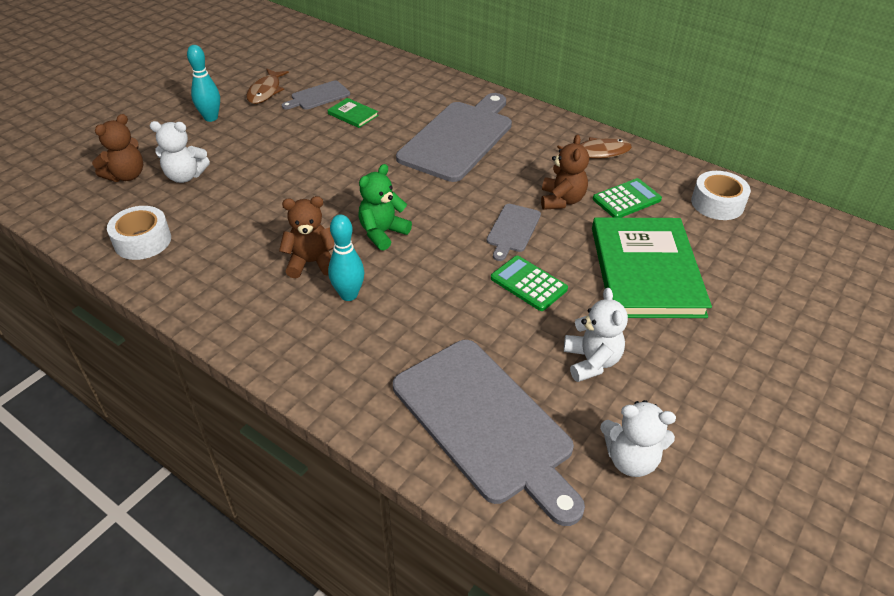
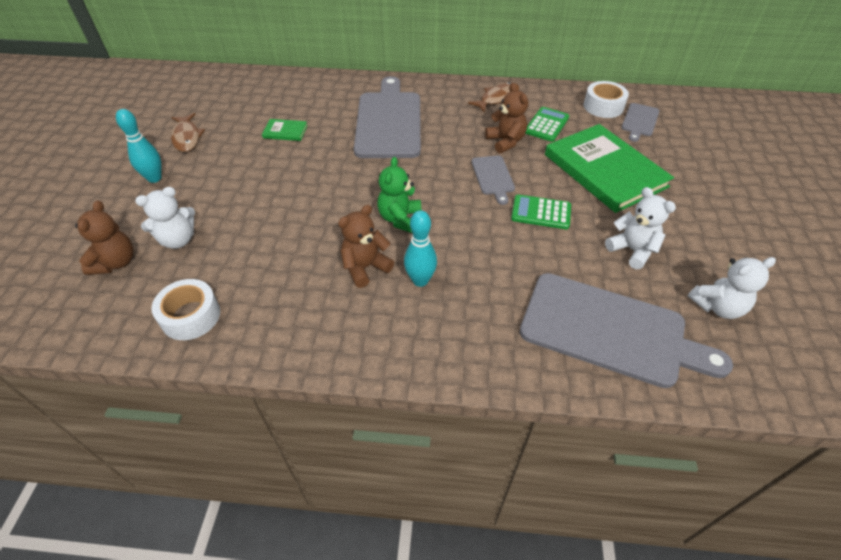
camera: 30 degrees left, 5 degrees up
(318, 96) = (240, 126): grey cutting board -> grey cutting board (640, 121)

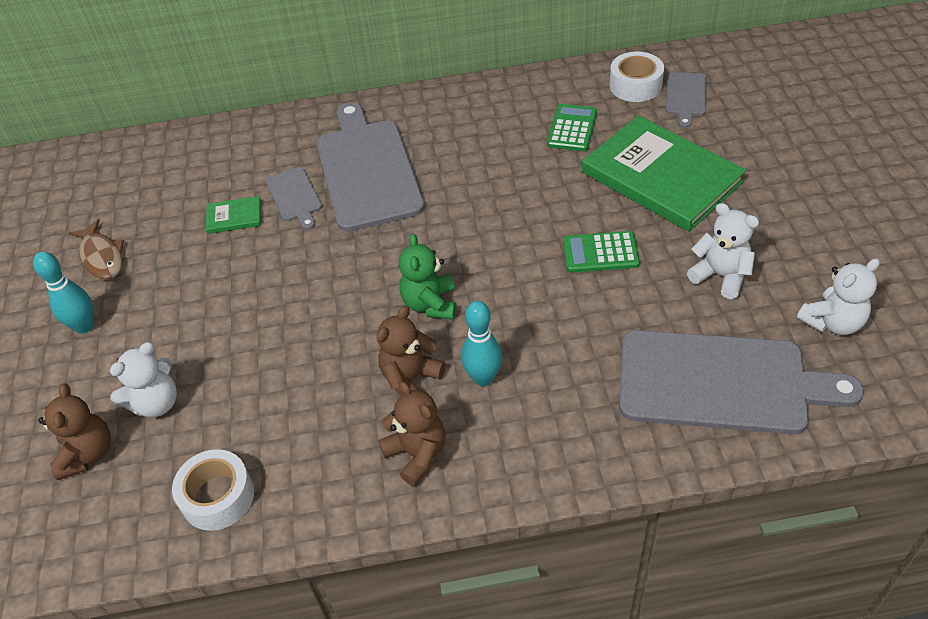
camera: 10 degrees left, 0 degrees up
(493, 177) = (527, 218): grey cutting board -> grey cutting board (295, 196)
(497, 98) = (497, 103): brown fish -> none
(505, 142) = (527, 165): brown teddy bear -> brown teddy bear (417, 454)

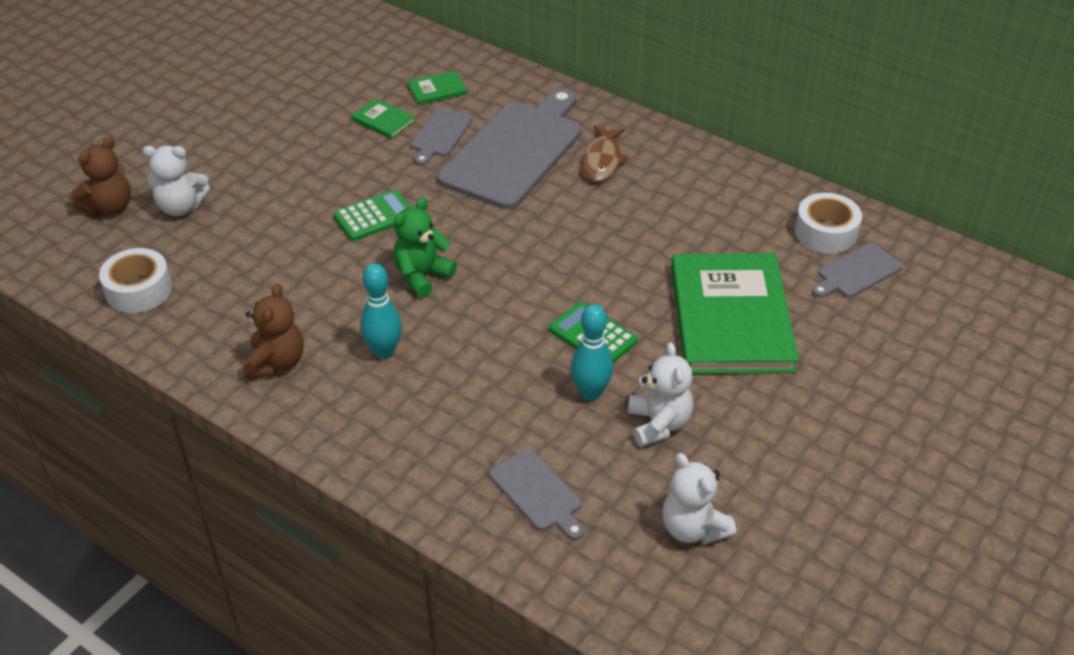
camera: 40 degrees right, 5 degrees down
(84, 326) = (205, 128): turquoise bowling pin -> turquoise bowling pin (590, 392)
(102, 257) = (272, 90): brown fish -> brown fish (602, 160)
(244, 167) = (437, 90): none -> green book
(410, 379) = (339, 313): brown teddy bear -> none
(572, 128) = (716, 229): green calculator -> green calculator (374, 216)
(721, 382) = (538, 493): grey cutting board -> grey cutting board, size x0.47
(832, 322) = (693, 528): white teddy bear -> white teddy bear turned 45 degrees clockwise

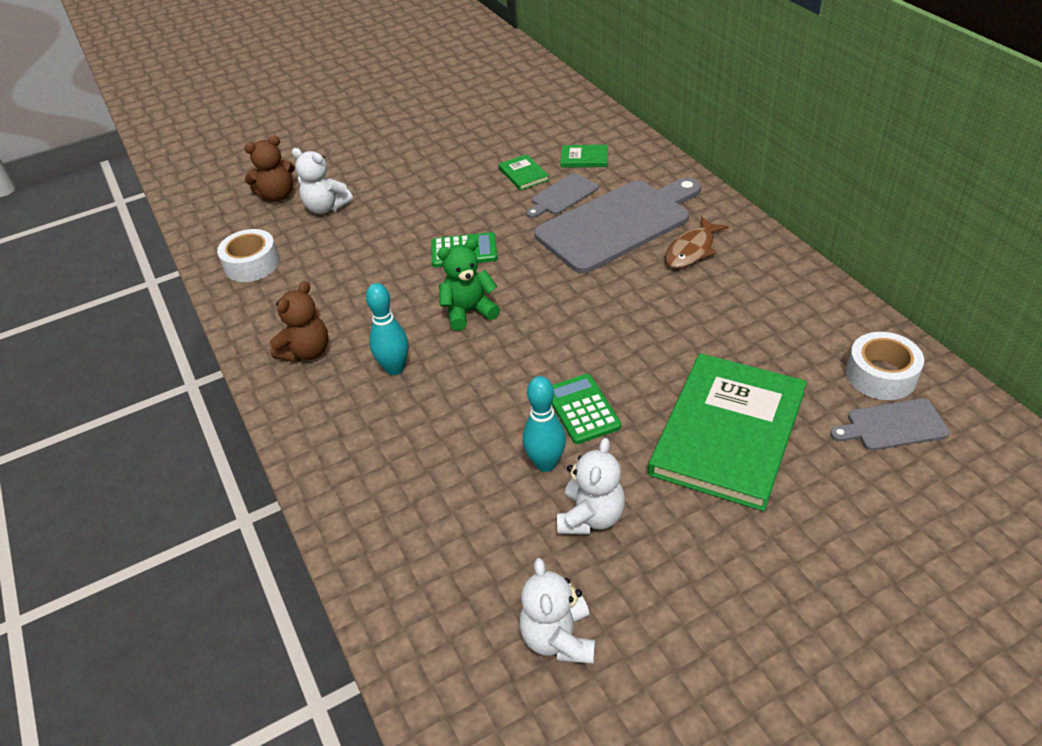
camera: 30 degrees right, 0 degrees up
(538, 493) = (437, 544): grey cutting board -> none

